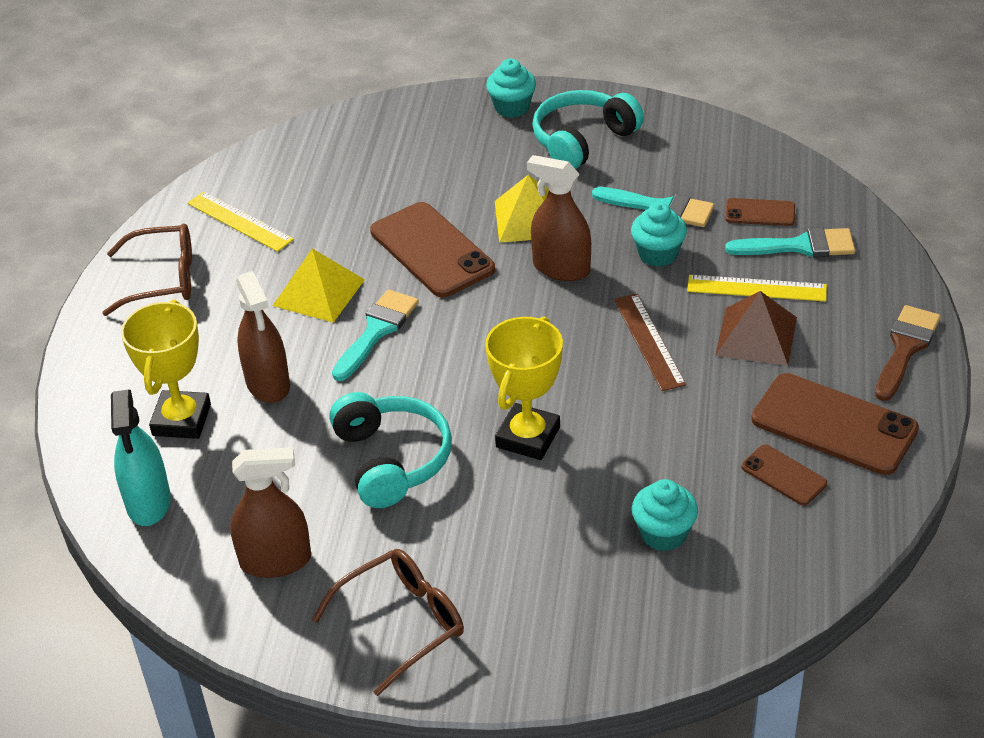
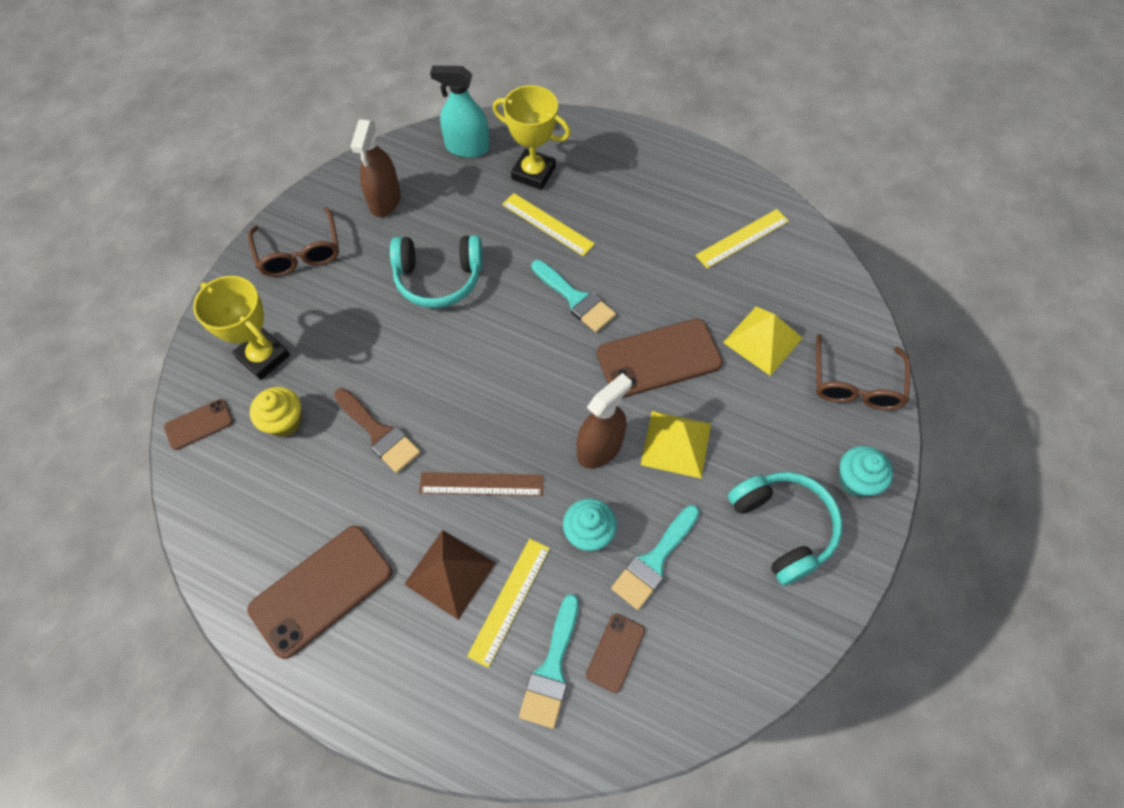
camera: 105 degrees right, 20 degrees up
(161, 279) = (687, 182): brown glasses -> brown glasses (855, 383)
(268, 383) = (547, 224): brown spray bottle -> yellow ruler
(318, 292) = (635, 272): yellow pyramid -> yellow pyramid (763, 340)
(528, 437) = (419, 365): yellow trophy -> yellow trophy (263, 356)
(663, 534) = (284, 421): turquoise cupcake -> yellow cupcake
(784, 475) = (291, 527): brown phone -> brown phone (199, 424)
(905, 348) = (376, 700): brown brush -> brown brush (379, 433)

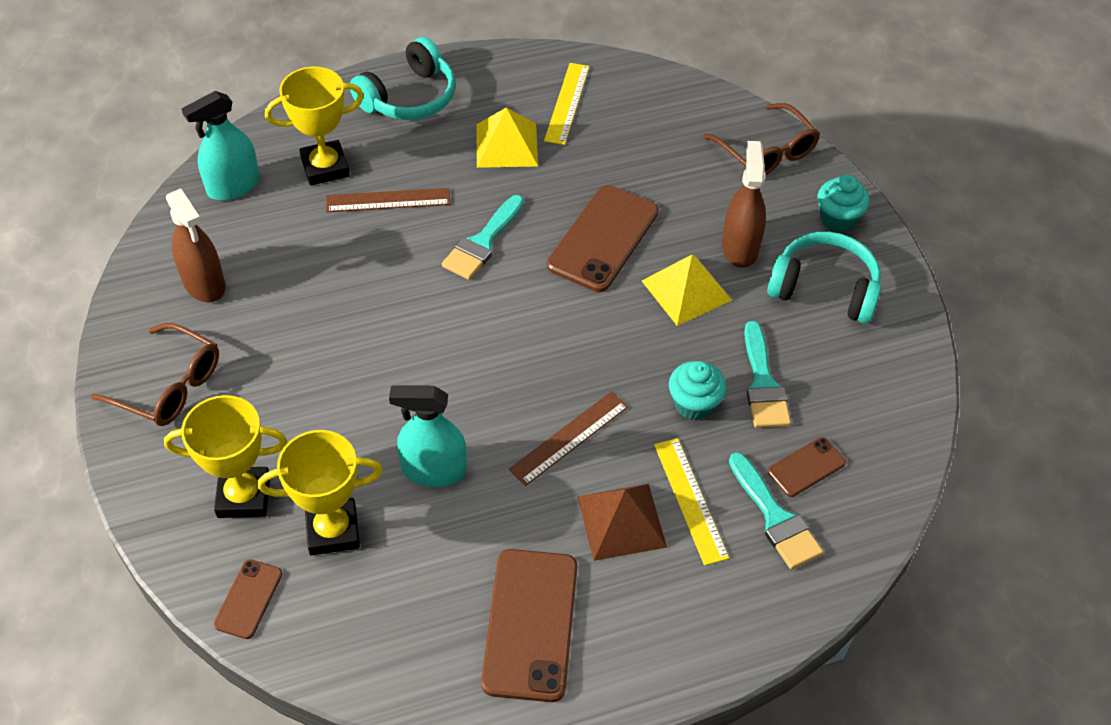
camera: 45 degrees left, 10 degrees down
(284, 421) = (333, 530): yellow cupcake -> yellow trophy
(379, 433) = (434, 470): brown brush -> turquoise spray bottle
(438, 278) = (338, 311): turquoise headphones -> turquoise headphones (409, 97)
(547, 224) = (388, 200): yellow ruler -> brown ruler
(575, 299) = (482, 242): turquoise brush -> turquoise brush turned 120 degrees clockwise
(600, 448) = (632, 338): brown spray bottle -> brown spray bottle (740, 247)
(615, 652) = (806, 467): brown phone -> brown phone turned 75 degrees clockwise
(763, 340) = (667, 168): yellow pyramid -> yellow pyramid (507, 145)

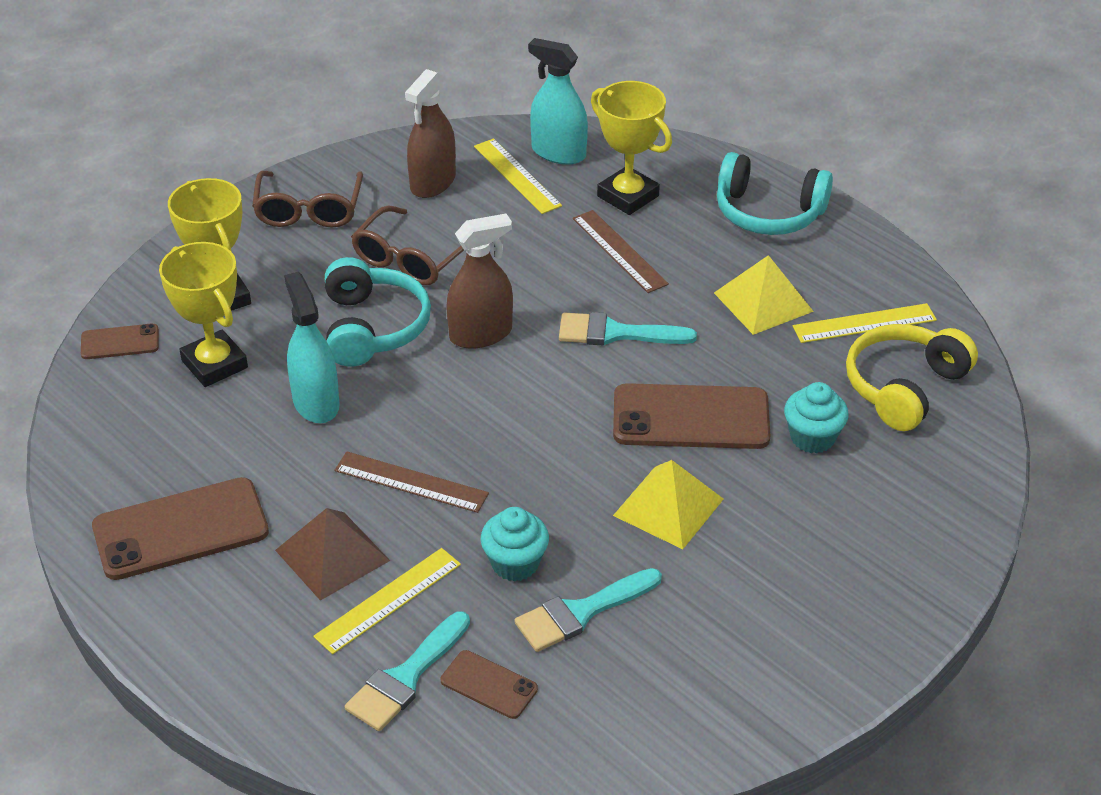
camera: 65 degrees right, 10 degrees down
(242, 224) = (517, 176): none -> yellow ruler
(644, 113) = (904, 387): none -> yellow headphones
(740, 247) = (766, 532): brown spray bottle -> brown spray bottle (481, 334)
(765, 152) = (937, 508): brown glasses -> brown glasses (411, 258)
(824, 288) = (761, 625): turquoise headphones -> turquoise headphones (372, 327)
(837, 218) = (883, 606): turquoise cupcake -> turquoise cupcake (812, 438)

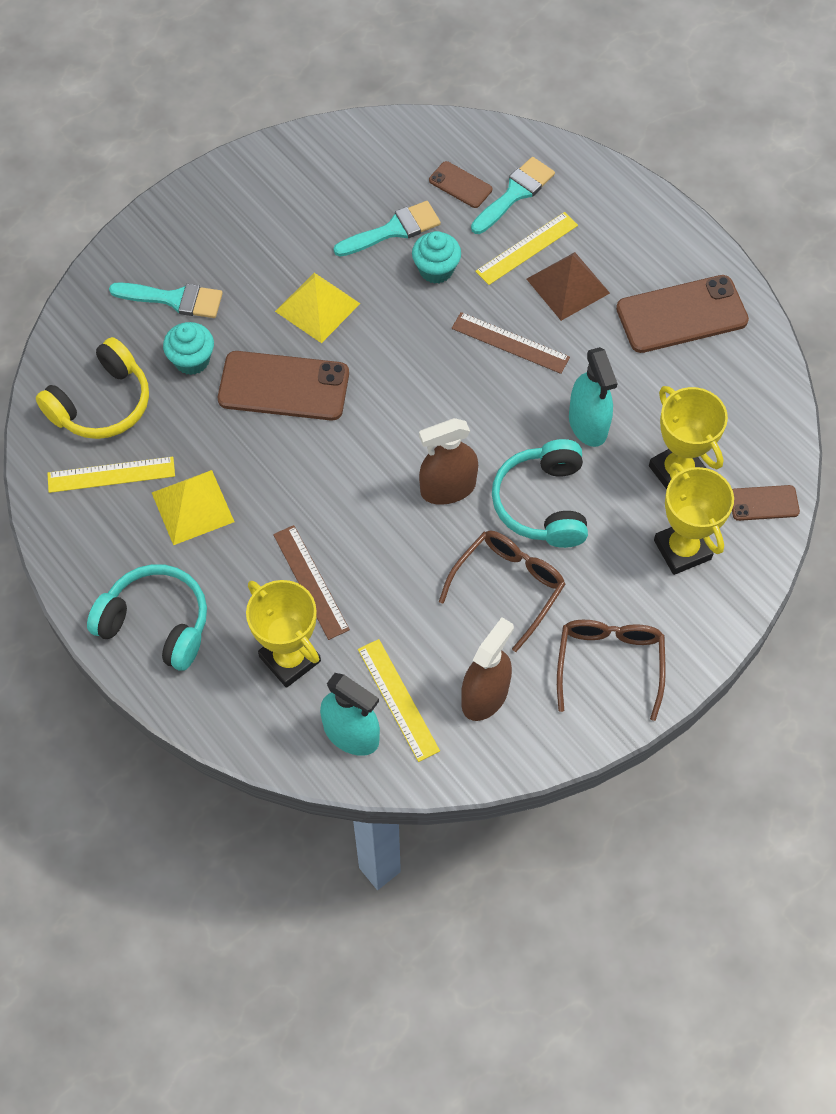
camera: 175 degrees left, 20 degrees up
(616, 333) = (330, 480): turquoise brush -> turquoise brush (174, 299)

